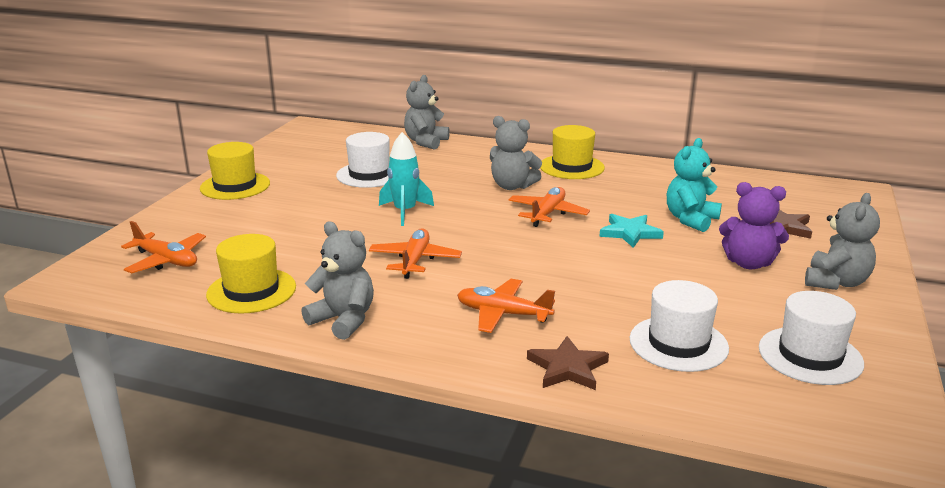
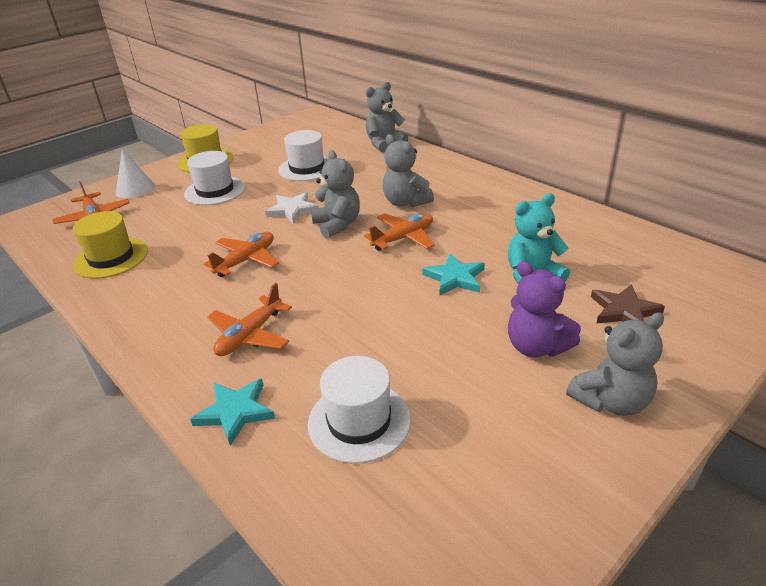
camera: 30 degrees right, 10 degrees up
(181, 226) = (135, 189): none -> white cone
(343, 320) = (135, 303): grey teddy bear -> grey teddy bear (337, 225)
(405, 212) = (292, 210): turquoise rocket -> white star
(503, 314) = (250, 335): orange plane -> orange plane turned 105 degrees counterclockwise
(567, 368) = (235, 412): brown star -> turquoise star
(571, 167) = (481, 192): yellow hat -> none
(810, 355) = (475, 488): white hat -> white hat (215, 191)

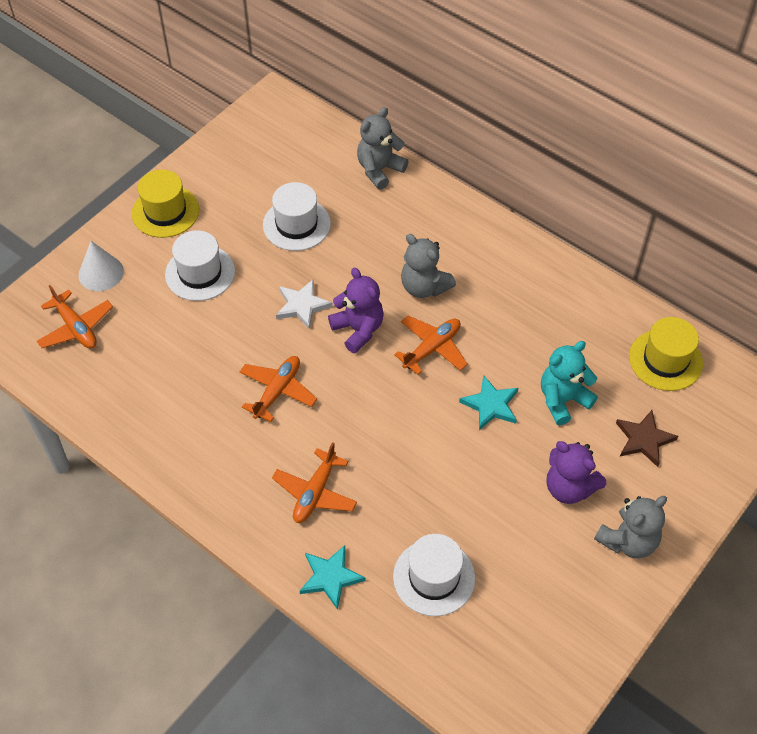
camera: 10 degrees left, 20 degrees up
(111, 258) = (130, 395): yellow hat -> yellow hat (665, 360)
(337, 225) = (358, 329): grey teddy bear -> purple teddy bear

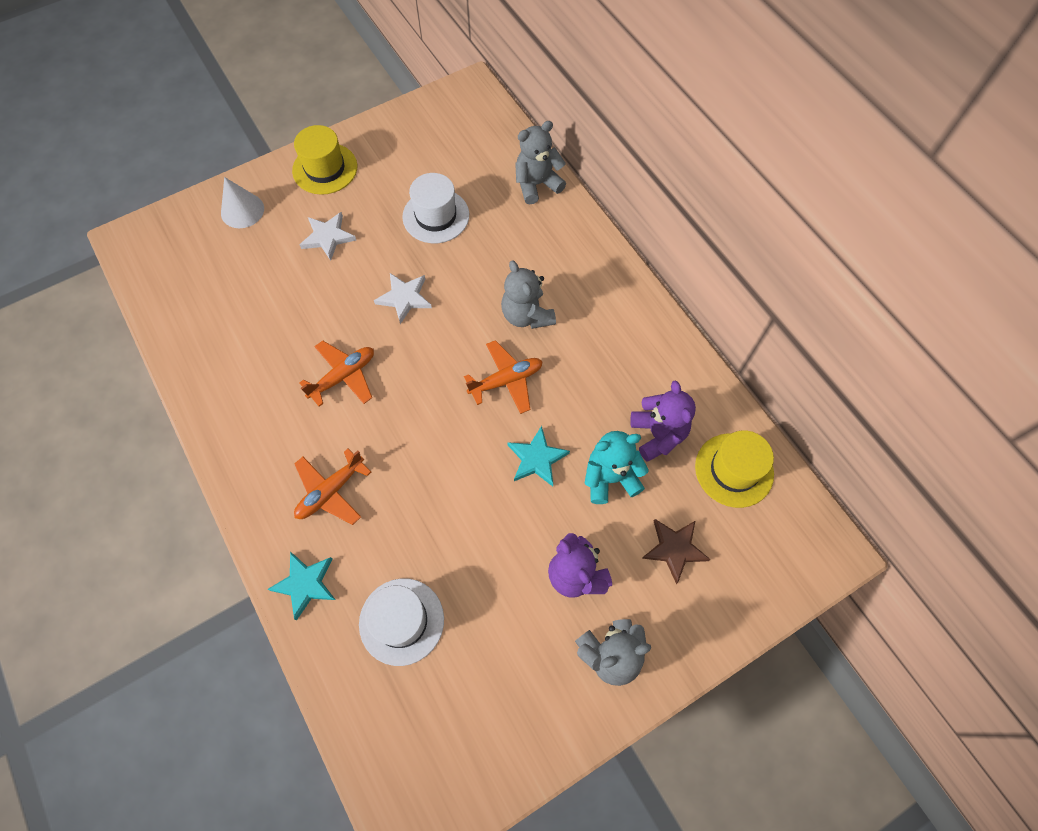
camera: 20 degrees right, 10 degrees up
(76, 327) = (197, 256): orange plane -> none
(200, 273) = (328, 237): white hat -> white star
(358, 329) = (445, 339): purple teddy bear -> purple teddy bear (658, 434)

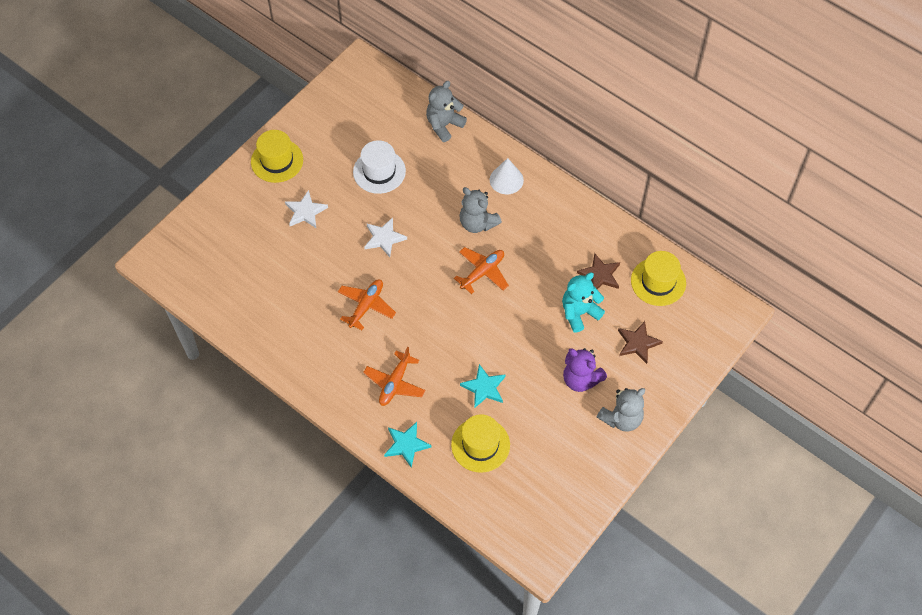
camera: 20 degrees left, 5 degrees down
(242, 210) = (229, 212): white cone -> white cone (506, 180)
(401, 621) = (480, 445): white hat -> yellow hat
(537, 459) = (525, 317): turquoise star -> turquoise star (484, 388)
(658, 434) = (600, 275): purple teddy bear -> brown star

